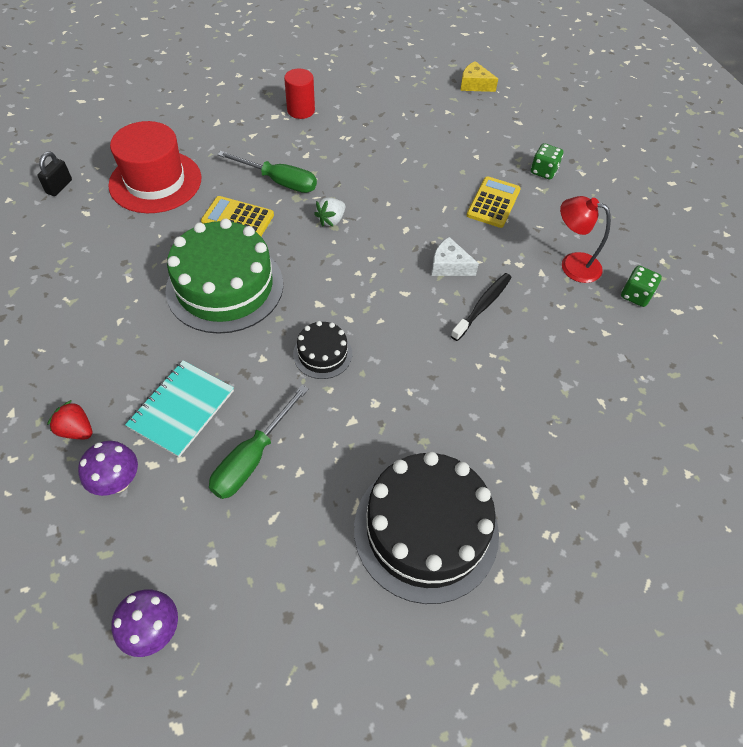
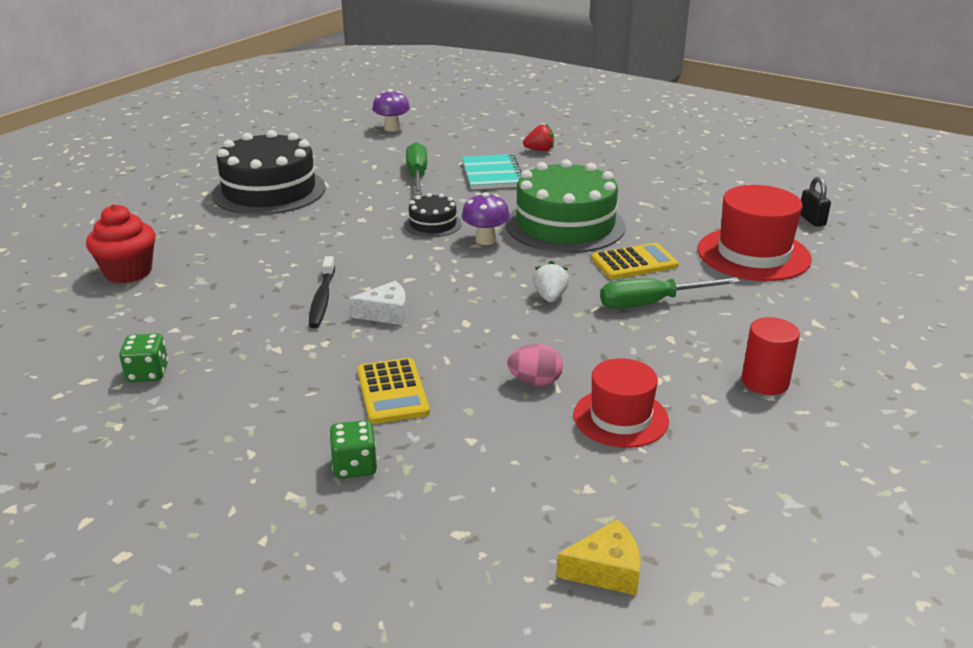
camera: 145 degrees right, 25 degrees down
(118, 482) = (483, 147): purple mushroom -> purple mushroom (485, 240)
(394, 130) = (620, 418): none -> red hat
(411, 169) = (535, 382): none -> pink egg
(572, 264) = (243, 371): red lamp -> none
(626, 438) = (128, 272): none -> red cupcake

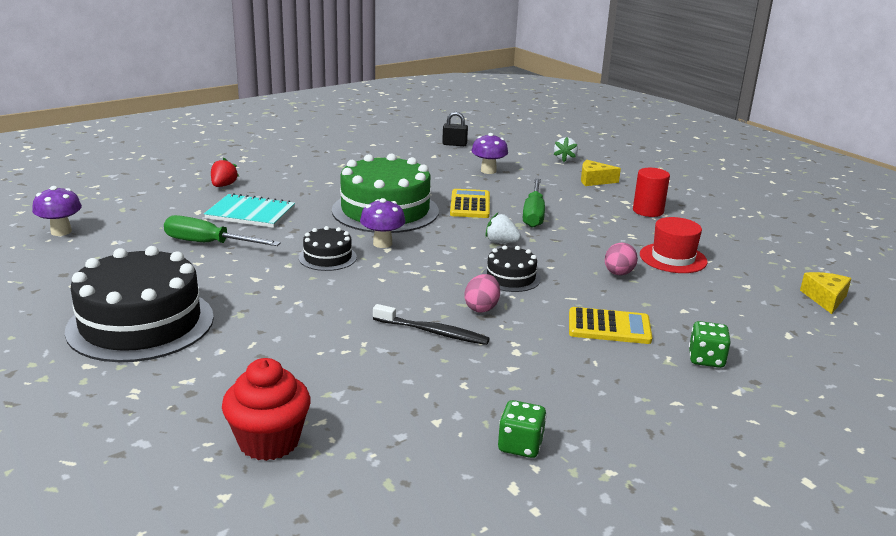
camera: 70 degrees left, 5 degrees down
(386, 313) = (481, 308): white cheese -> pink egg
(466, 317) = (511, 277): none -> black cake
(753, 254) = (488, 171): red hat -> purple mushroom
(825, 327) = (594, 180): none -> yellow cheese
(875, 295) = (565, 159): none -> white strawberry

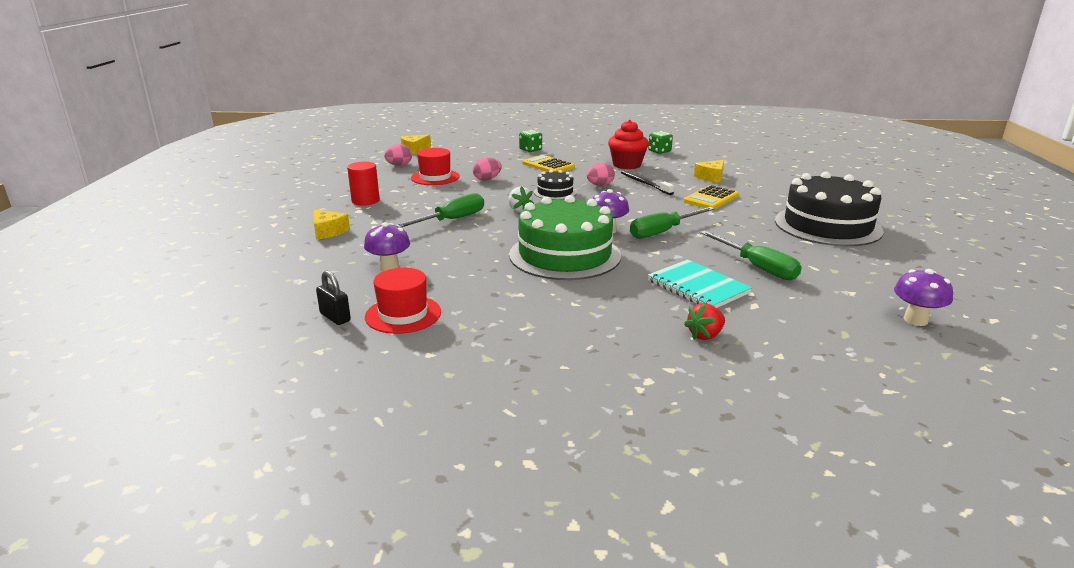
camera: 140 degrees left, 0 degrees up
(269, 441) = (767, 172): red cupcake -> red cupcake (627, 165)
(327, 257) = (663, 232): black cake -> green screwdriver
(355, 385) = (711, 177): none -> yellow cheese
(422, 153) = (403, 314): none -> red hat
(470, 205) = (482, 240): yellow calculator -> yellow calculator (711, 198)
(565, 159) = (285, 259): white strawberry -> none
(756, 264) = (399, 165): none -> pink egg

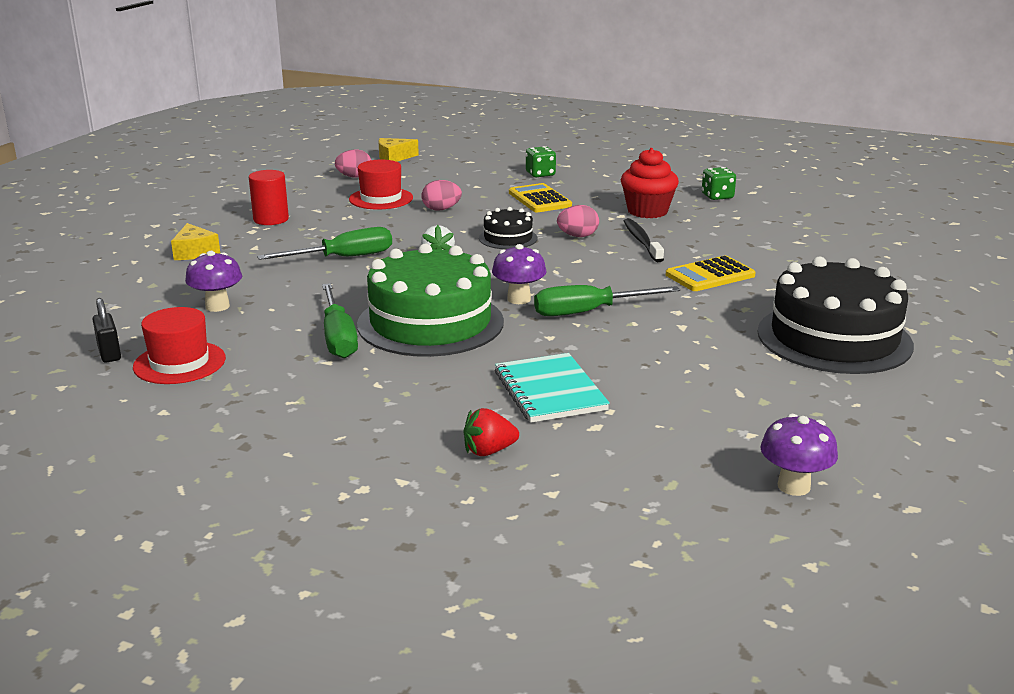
camera: 20 degrees right, 0 degrees up
(711, 177) = (747, 244): yellow cheese -> none
(757, 267) = (659, 379): green screwdriver -> green screwdriver (338, 337)

